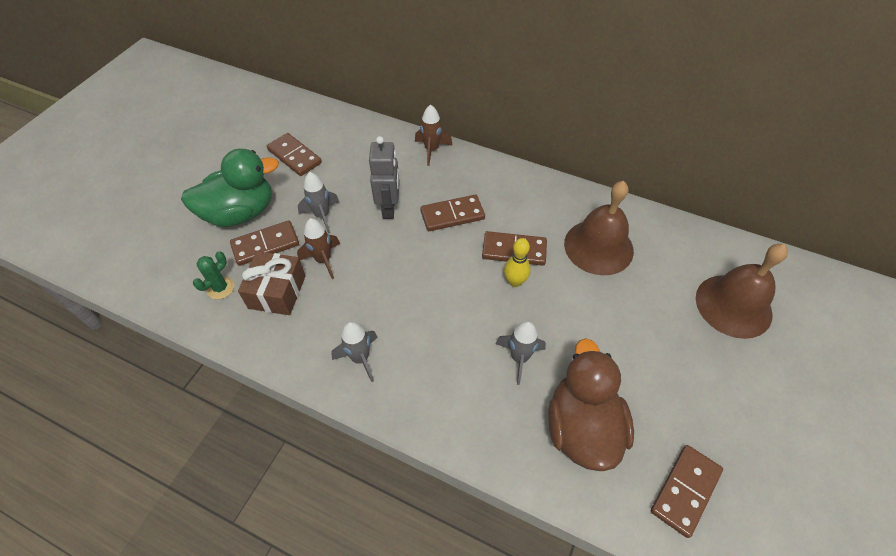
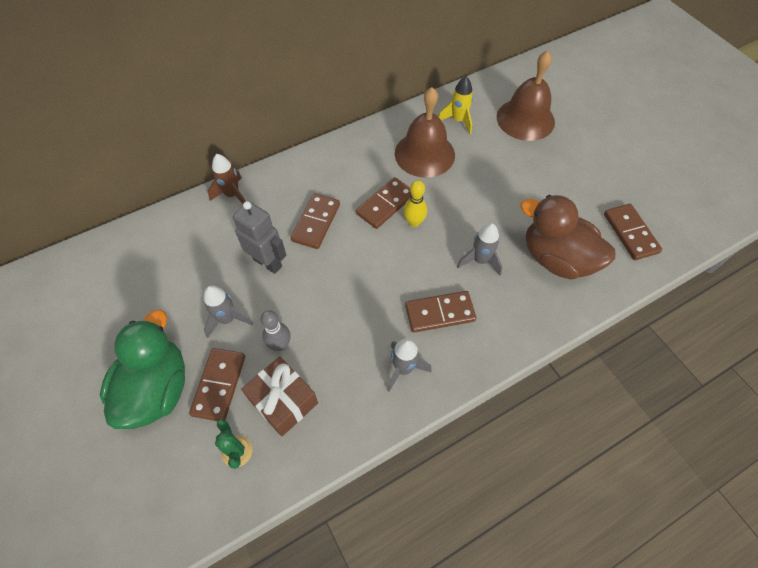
camera: 55 degrees left, 5 degrees up
(294, 156) = (129, 304): brown domino -> brown domino (440, 313)
(323, 260) = (280, 344): brown rocket -> grey bowling pin
(666, 250) = (458, 120): none -> yellow rocket

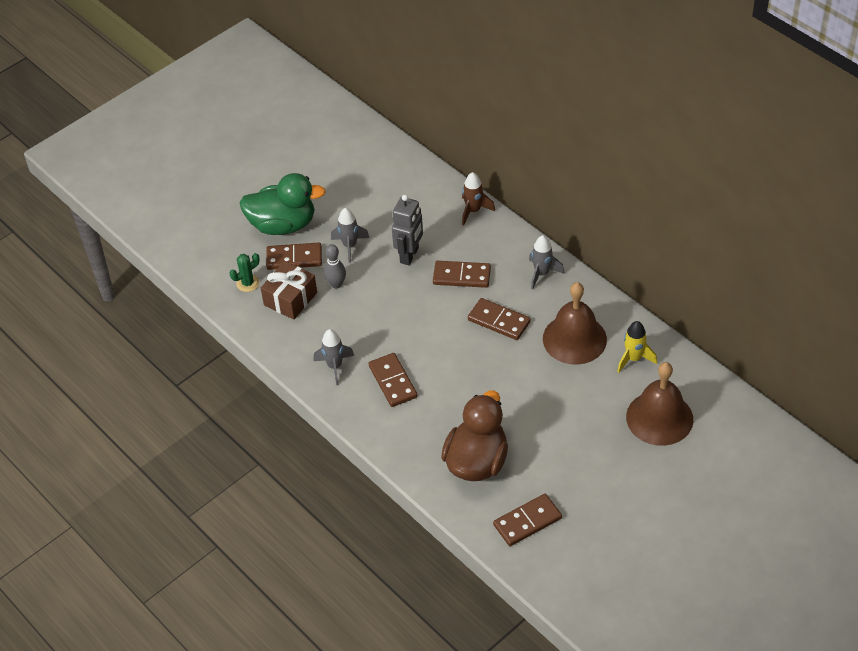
camera: 80 degrees right, 10 degrees down
(414, 222) = (485, 346): yellow bowling pin -> none
(480, 260) = (456, 402): grey rocket -> grey rocket (542, 274)

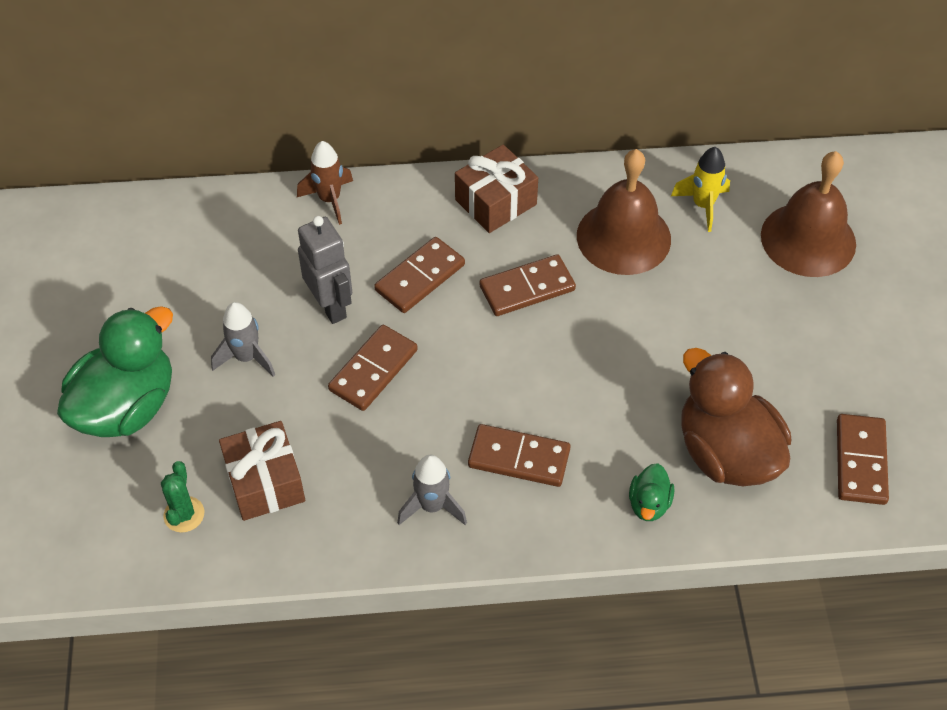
camera: 55 degrees left, 5 degrees up
(294, 258) = (199, 432): brown domino -> brown domino (373, 370)
(336, 284) = (295, 414): grey bowling pin -> none
(415, 448) = (649, 504): none -> green duck
(542, 274) = (496, 202): grey rocket -> brown gift

